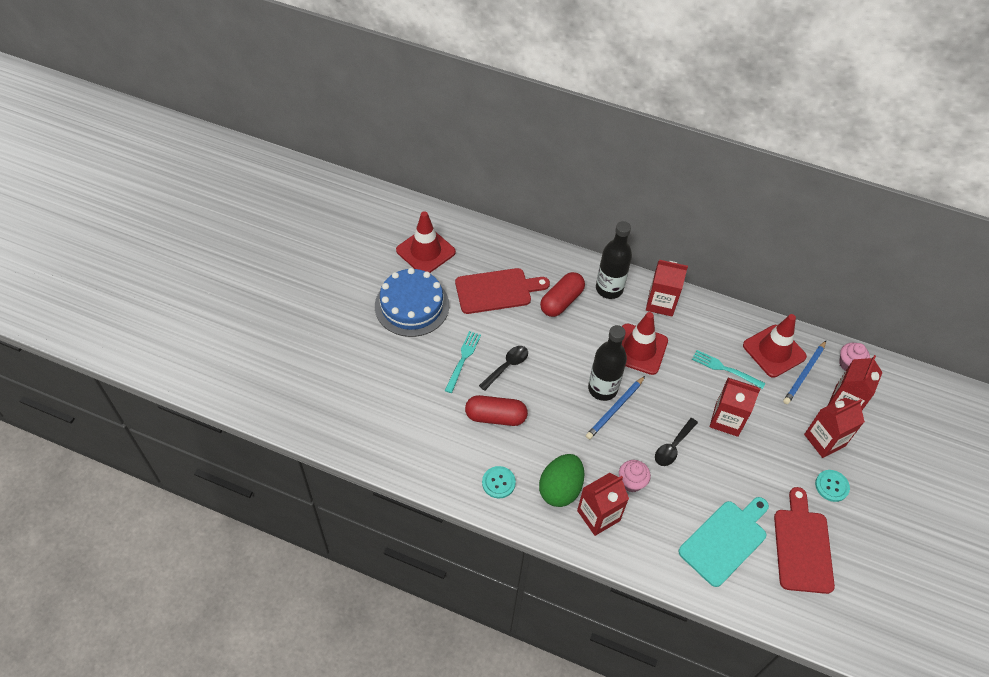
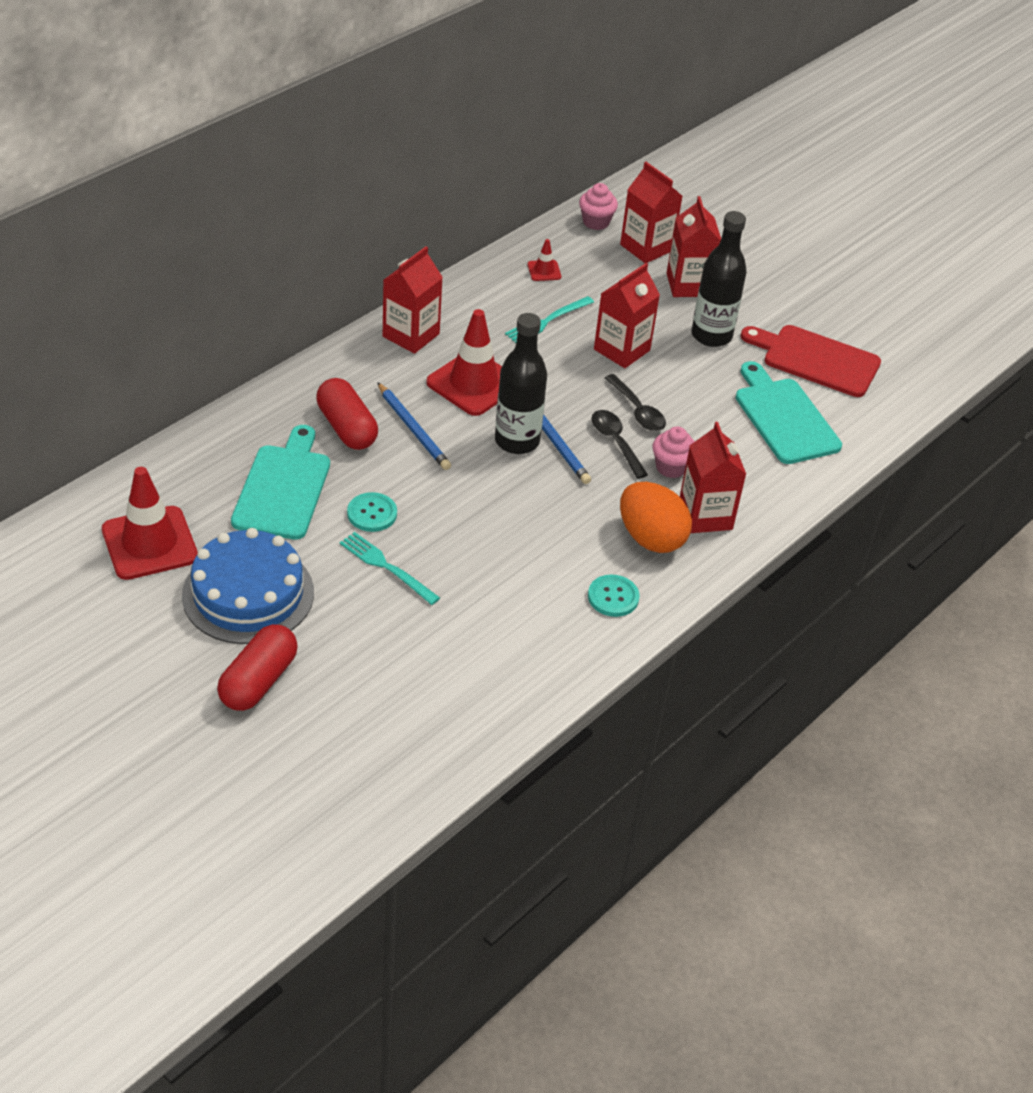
camera: 70 degrees left, 10 degrees down
(495, 417) = (505, 564): red capsule -> red capsule (258, 681)
(497, 291) = (283, 488): red cutting board -> turquoise cutting board
(507, 366) = (426, 523): black spoon -> black spoon (616, 442)
(560, 489) = (651, 538): green egg -> orange egg
(609, 289) = (356, 373): black bottle -> black bottle (711, 335)
(774, 351) = (544, 271): red traffic cone -> red traffic cone, size x0.45
(804, 374) = (590, 261): blue pencil -> blue pencil (413, 429)
(831, 486) = (750, 305): turquoise button -> turquoise button (372, 513)

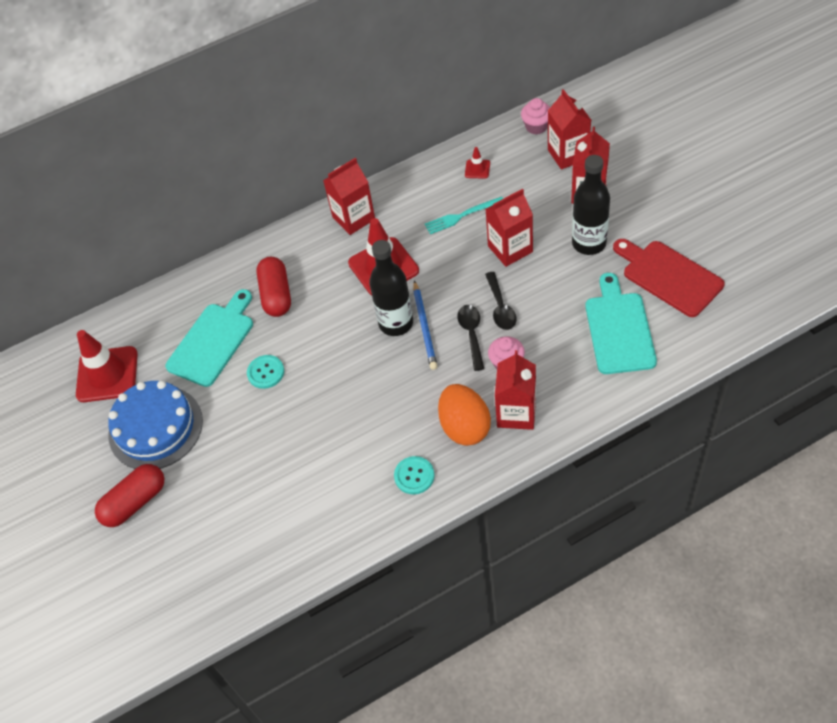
camera: 30 degrees right, 10 degrees up
(386, 567) = (258, 420): turquoise fork -> none
(413, 429) = (323, 302): blue pencil -> none

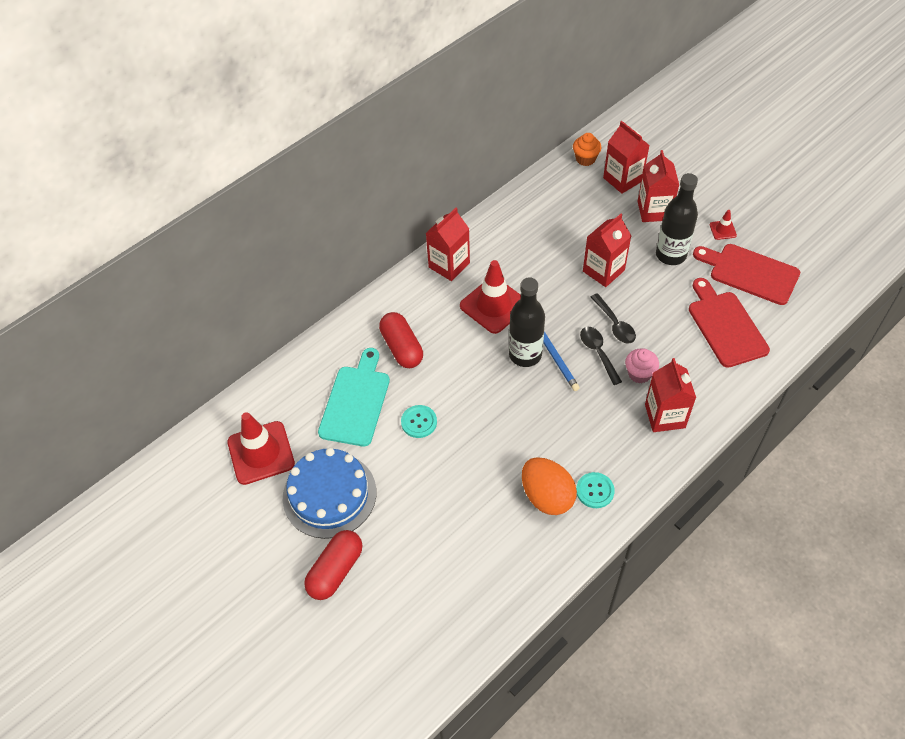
camera: 20 degrees left, 0 degrees up
(461, 216) = (548, 248): turquoise fork -> none
(464, 427) = (623, 437): orange egg -> orange egg (547, 496)
(477, 169) = (547, 204): red traffic cone -> red traffic cone (722, 230)
(536, 127) = (585, 159): pink cupcake -> orange cupcake
(619, 329) = (725, 326): turquoise cutting board -> red cutting board

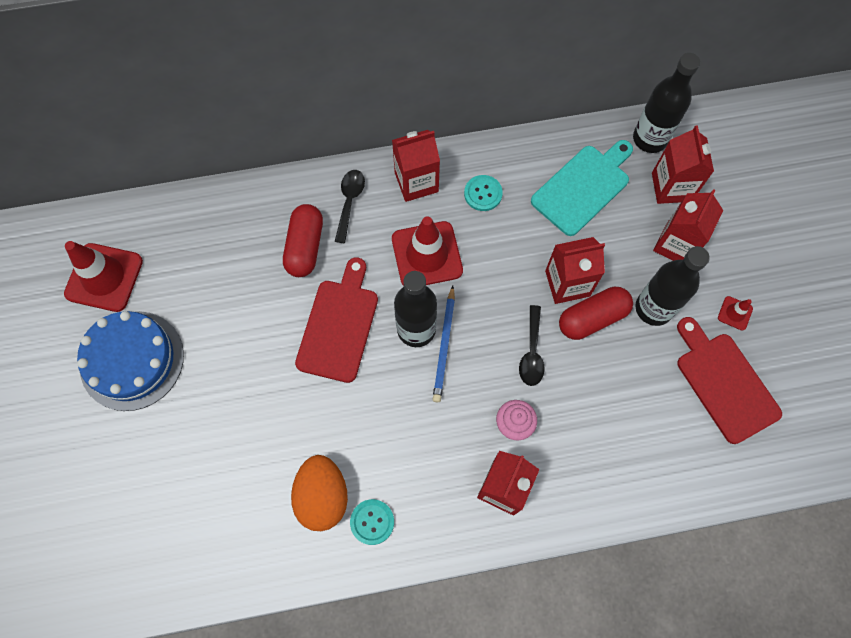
camera: 30 degrees right, 15 degrees up
(336, 570) = (84, 441): red capsule -> red capsule (592, 318)
(356, 402) = (222, 278): turquoise cutting board -> turquoise cutting board (583, 187)
(419, 422) = (263, 337): turquoise button -> turquoise button (483, 194)
(585, 159) = (650, 139): orange cupcake -> black bottle
(598, 353) = (490, 374): black spoon -> black spoon (349, 202)
(725, 326) = (647, 428): red cutting board -> red cutting board (339, 325)

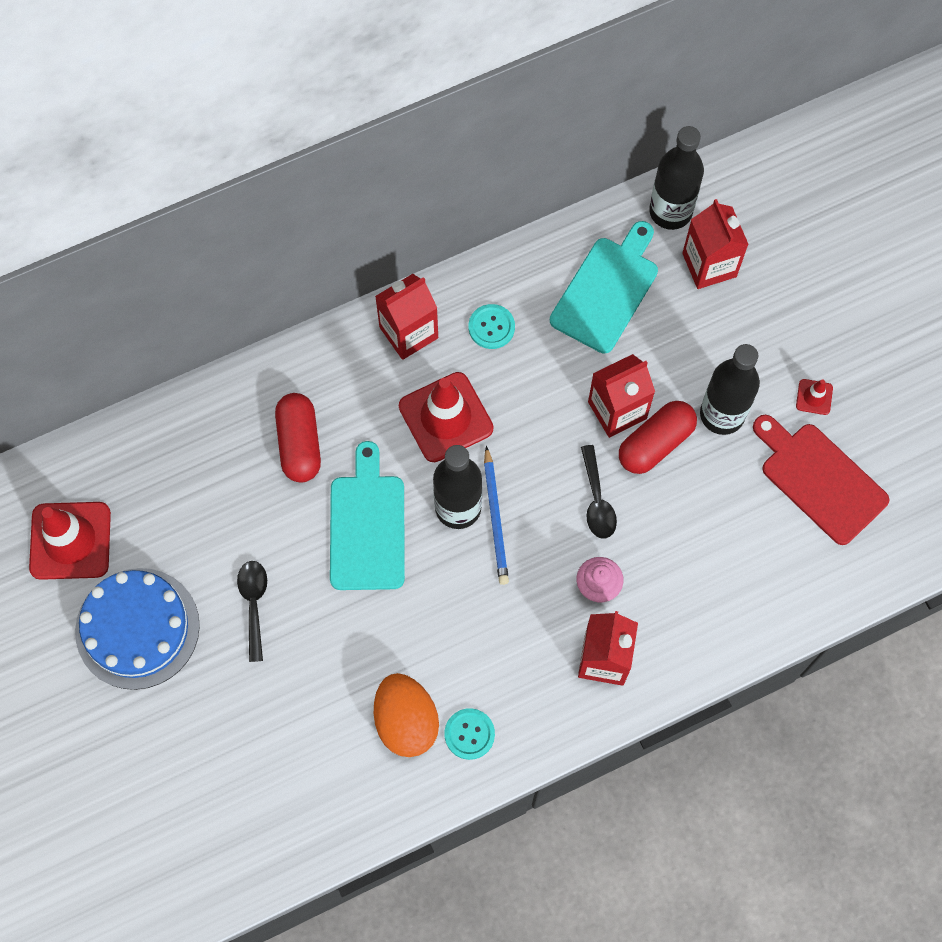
camera: 15 degrees left, 0 degrees up
(339, 325) = (367, 526): red cutting board -> turquoise cutting board
(349, 202) = (336, 377): black spoon -> black spoon (254, 604)
(676, 244) = (730, 333): red carton -> none

